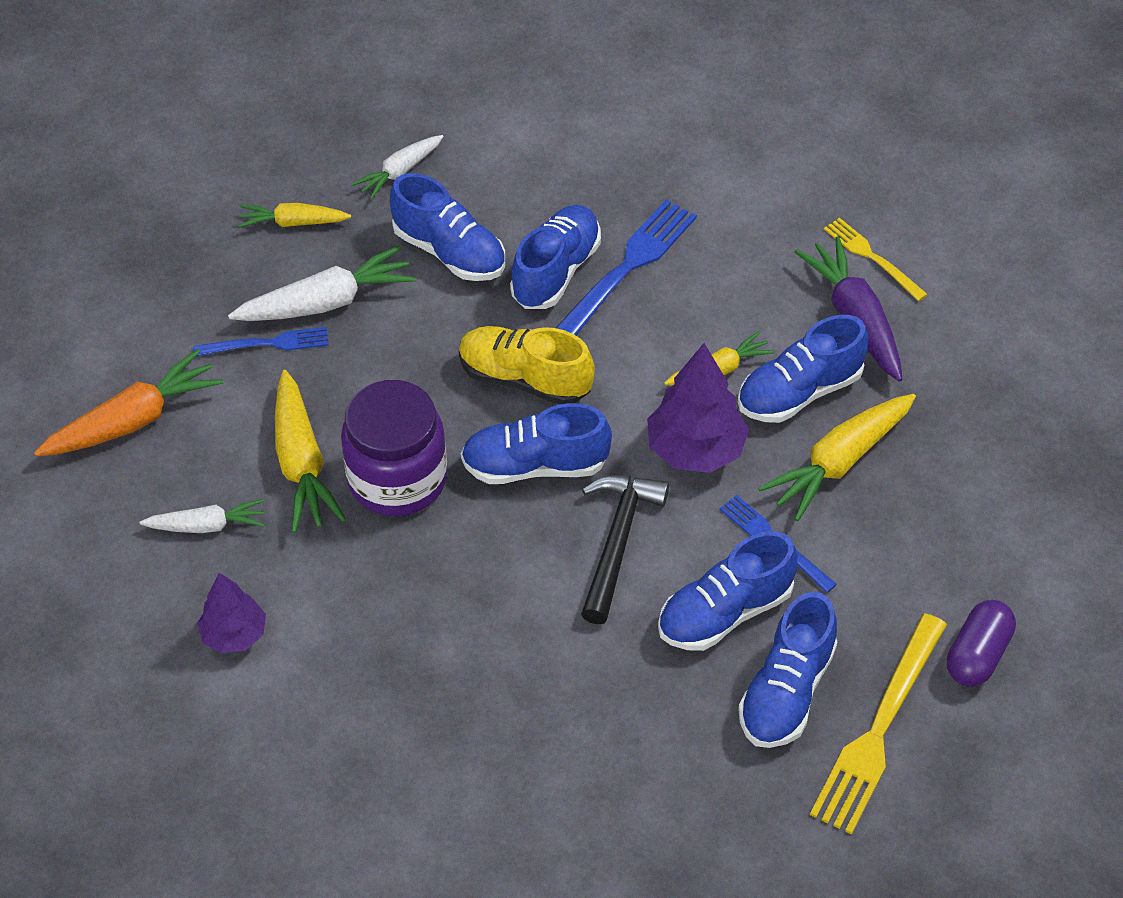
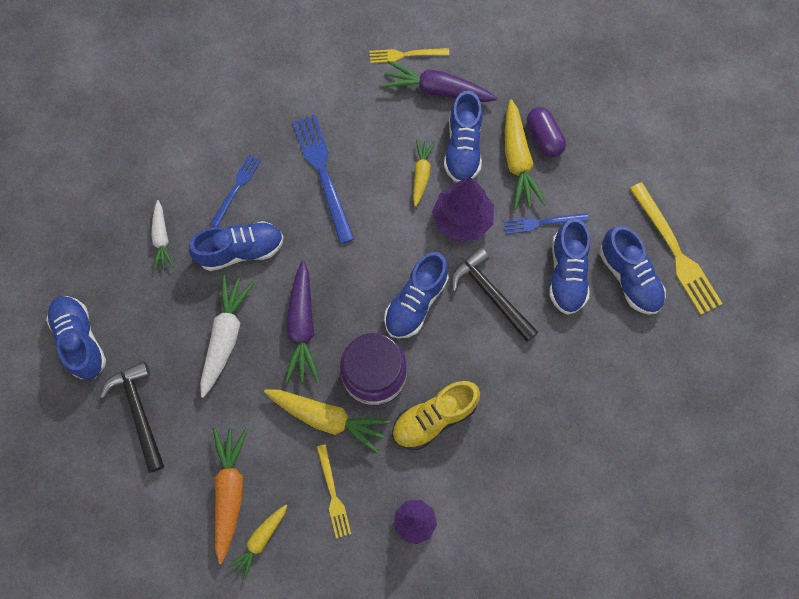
camera: 55 degrees left, 20 degrees up
(167, 279) = (139, 412): none -> black hammer
(207, 526) = (333, 494): white carrot -> yellow fork
(266, 344) = (230, 386): blue fork -> blue fork (236, 188)
(293, 222) = (153, 318): yellow carrot -> yellow carrot (260, 540)
(401, 368) = (302, 327): none -> purple carrot
(524, 379) = (356, 270): yellow shoe -> yellow shoe (434, 418)
(556, 271) = (297, 206): blue shoe -> blue shoe (81, 340)
(977, 655) = (665, 181): purple capsule -> purple capsule (543, 138)

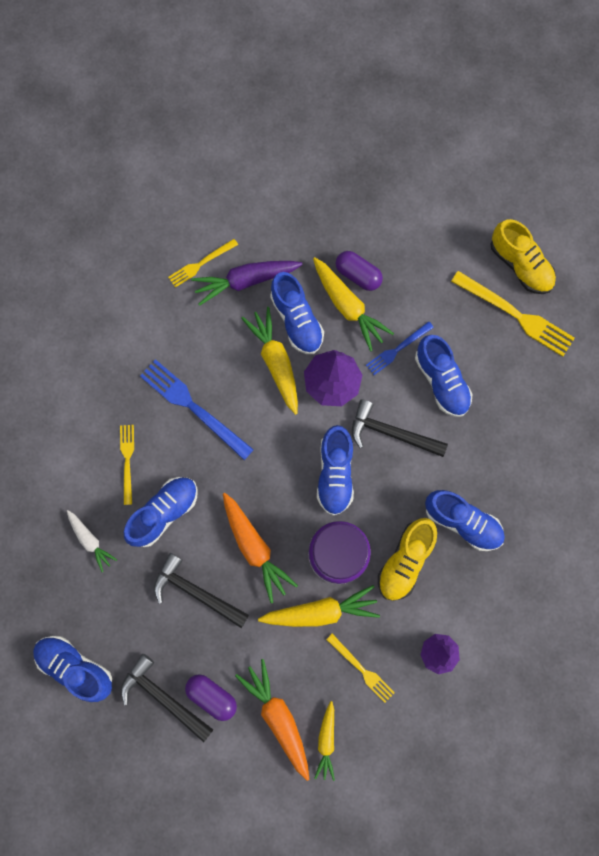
camera: 30 degrees left, 5 degrees up
(182, 436) = (212, 696): none -> purple capsule
(226, 336) = (196, 592): white carrot -> black hammer
(236, 188) = (127, 461): blue fork -> yellow fork
(302, 327) = (254, 548): purple carrot -> orange carrot
(421, 174) = (276, 362): yellow carrot -> yellow carrot, size x1.64
(629, 277) = (491, 357): blue shoe -> blue shoe (462, 522)
(706, 209) = (520, 265): none -> yellow shoe

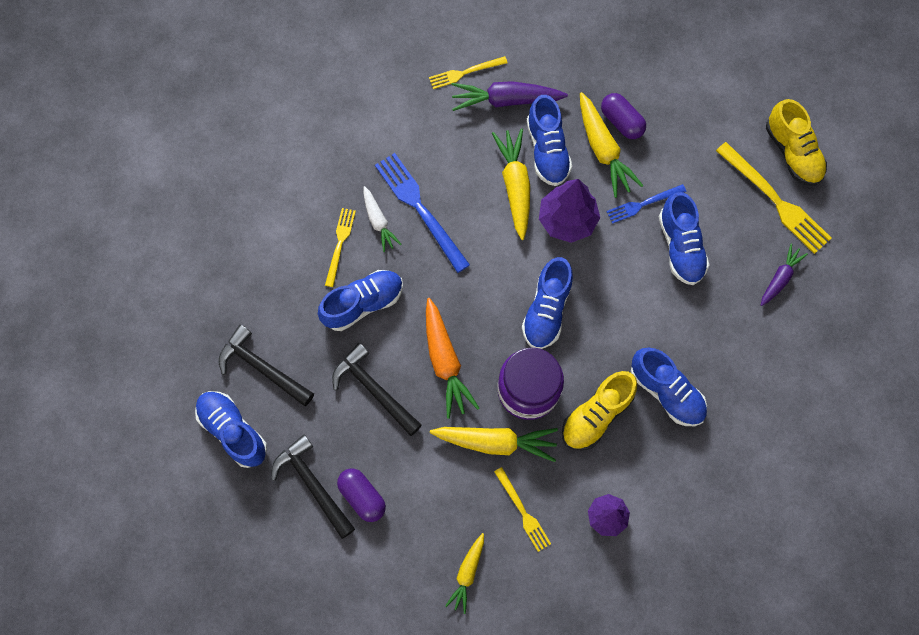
camera: 15 degrees right, 5 degrees down
(90, 540) = (282, 312): white carrot -> white carrot (378, 222)
(278, 717) = (424, 535): orange carrot -> none
(391, 433) = (615, 285): black hammer -> black hammer (262, 368)
(537, 387) = (780, 278): none -> purple carrot

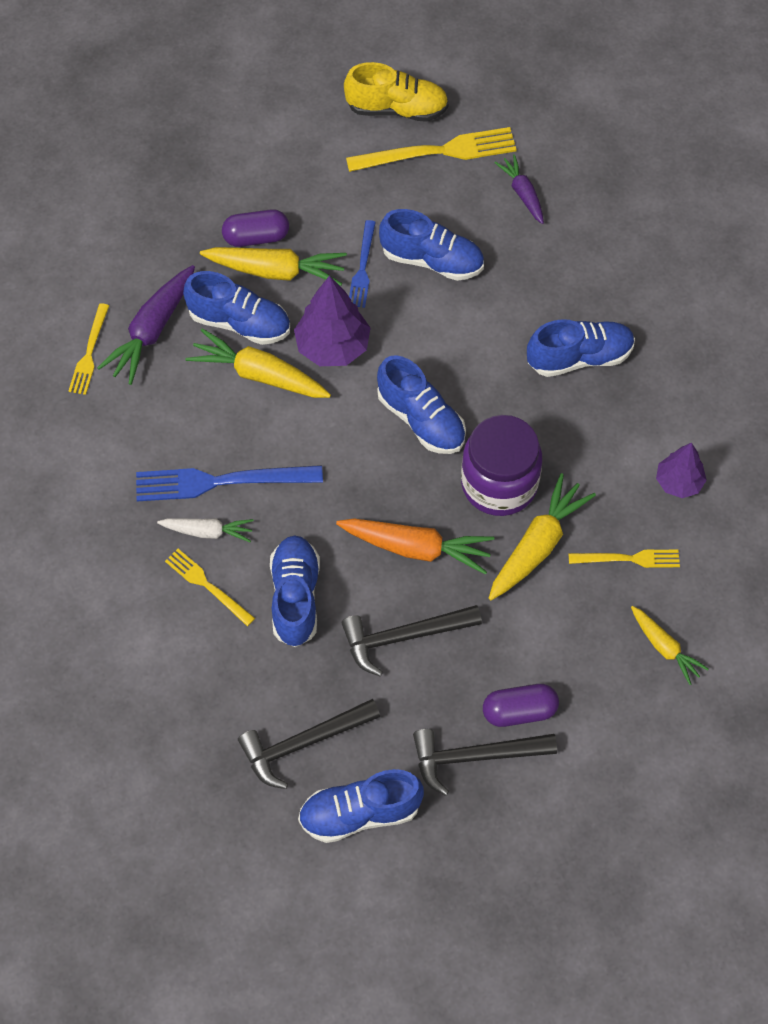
camera: 60 degrees left, 10 degrees down
(596, 415) = (565, 434): yellow shoe -> none

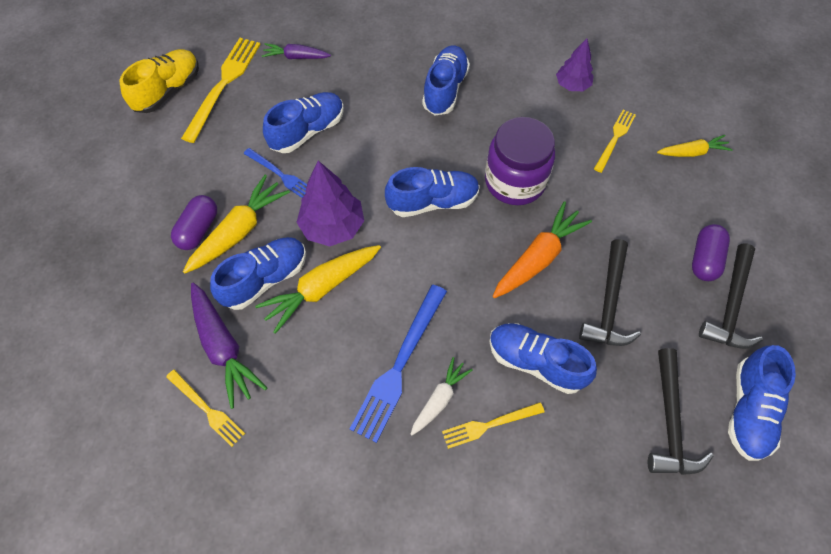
camera: 60 degrees left, 0 degrees up
(537, 545) = (576, 183): yellow carrot -> none

